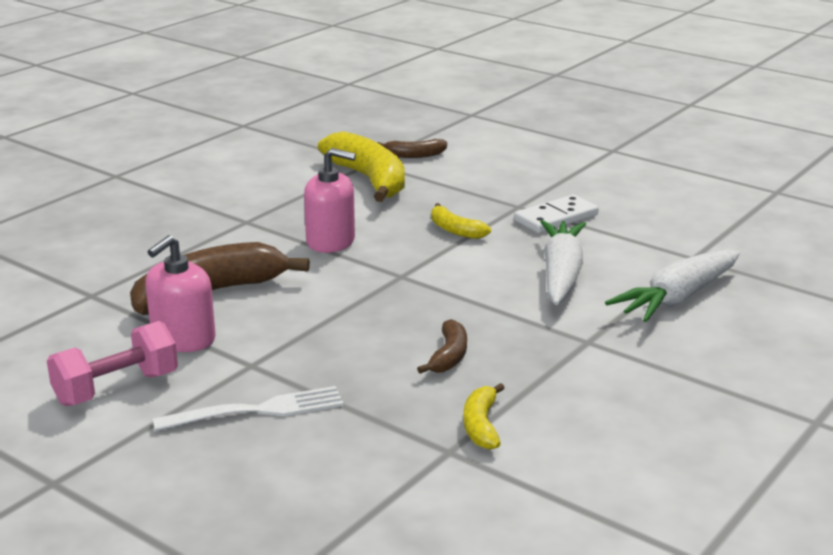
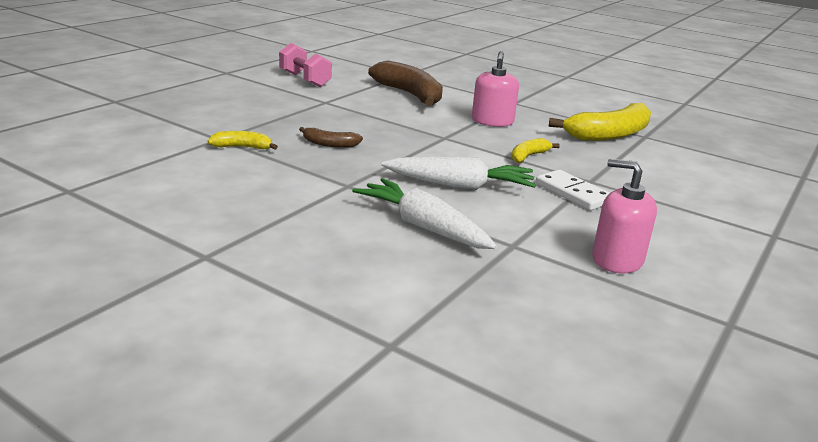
camera: 85 degrees right, 0 degrees up
(183, 339) = (355, 90): pink soap dispenser -> pink soap dispenser (617, 260)
(257, 410) = (276, 102): white fork -> none
(414, 155) = (674, 151): brown banana -> none

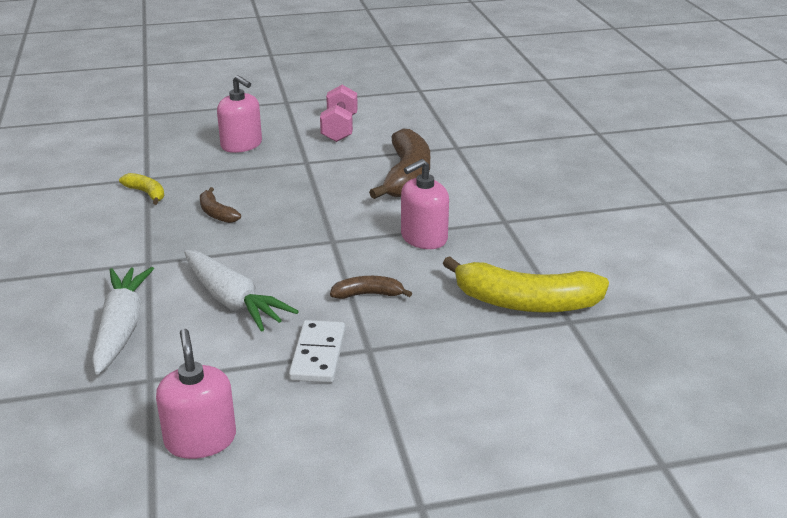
camera: 45 degrees right, 5 degrees up
(251, 103) = (241, 145): none -> pink soap dispenser
(528, 156) = (368, 294): yellow banana -> brown banana

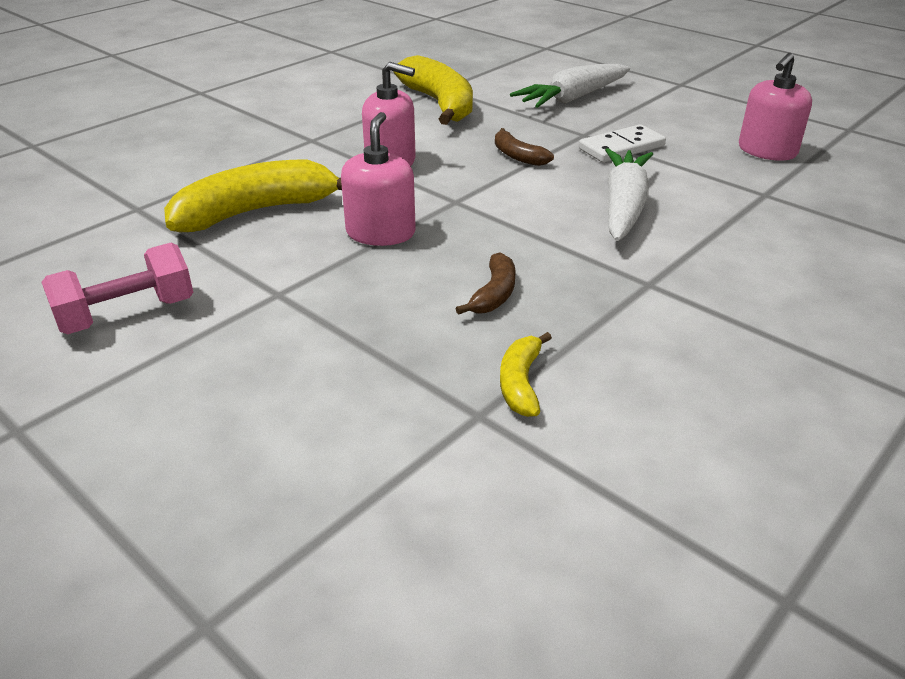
camera: 125 degrees left, 5 degrees up
(122, 328) = (749, 238): white carrot -> white carrot (572, 98)
(241, 145) = (267, 381): pink soap dispenser -> pink soap dispenser (381, 233)
(406, 176) = (256, 212): brown banana -> yellow banana

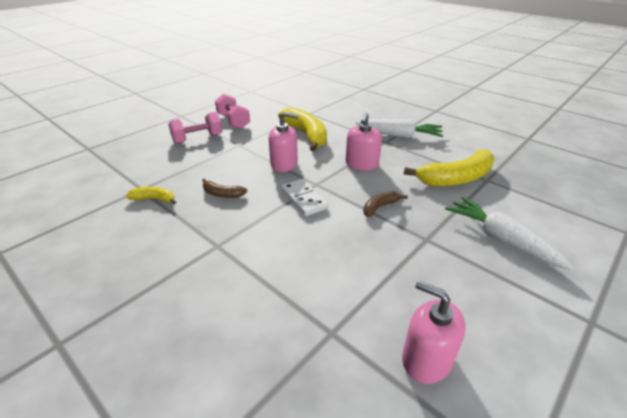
camera: 90 degrees right, 0 degrees up
(219, 364) = (198, 139): none -> pink dumbbell
(621, 148) = (406, 257): white domino -> white domino (303, 199)
(624, 206) = (310, 247): white carrot -> white carrot (399, 135)

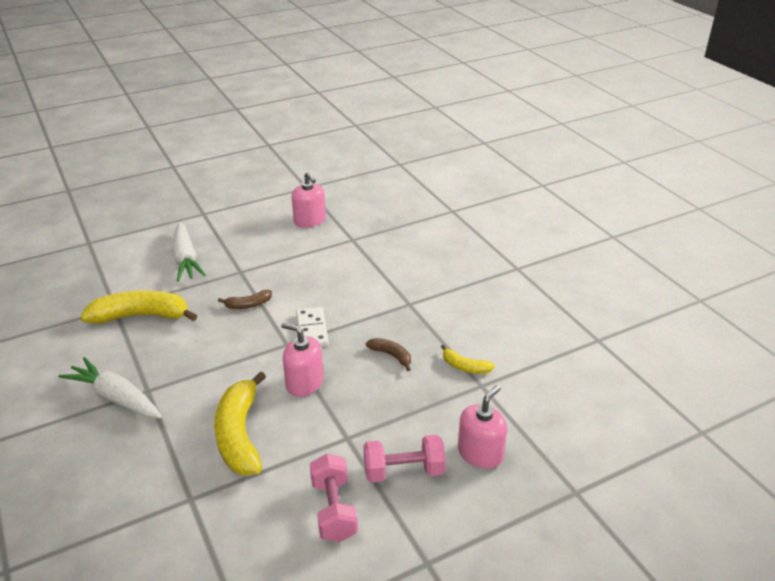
camera: 160 degrees left, 0 degrees up
(361, 164) = (215, 359): pink soap dispenser -> pink soap dispenser (480, 453)

